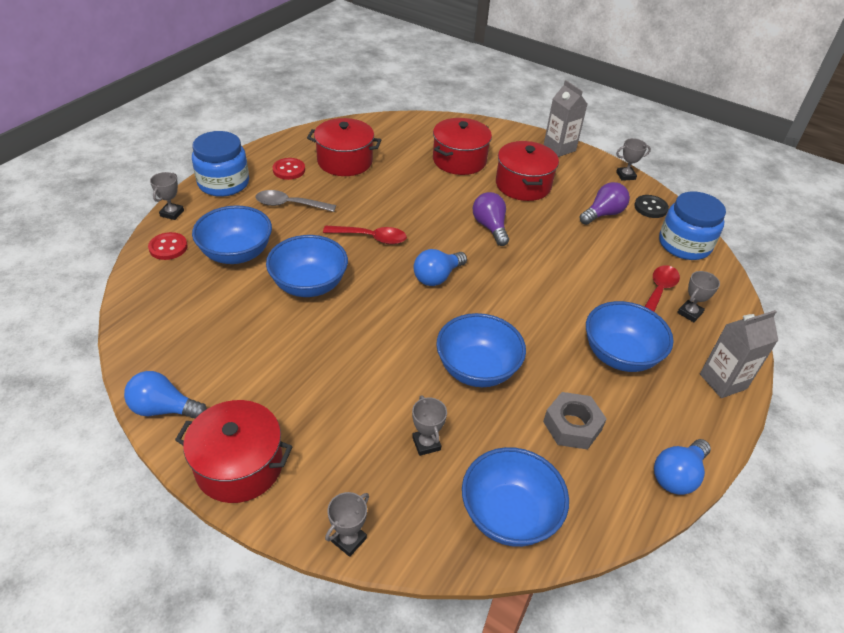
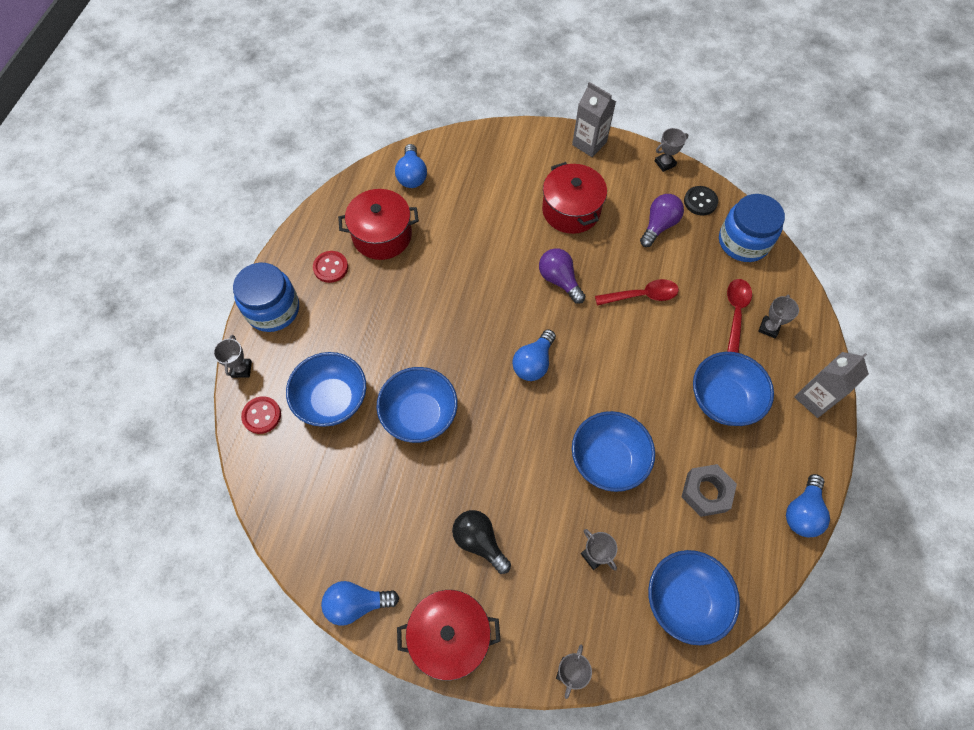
camera: 15 degrees left, 20 degrees up
(290, 205) = (354, 316): grey spoon -> none
(313, 396) = (479, 541): none -> black light bulb
(371, 238) = (452, 334): red spoon -> red spoon (642, 295)
(391, 132) = (412, 175): none -> blue light bulb
(459, 160) = (496, 195): red pot -> none

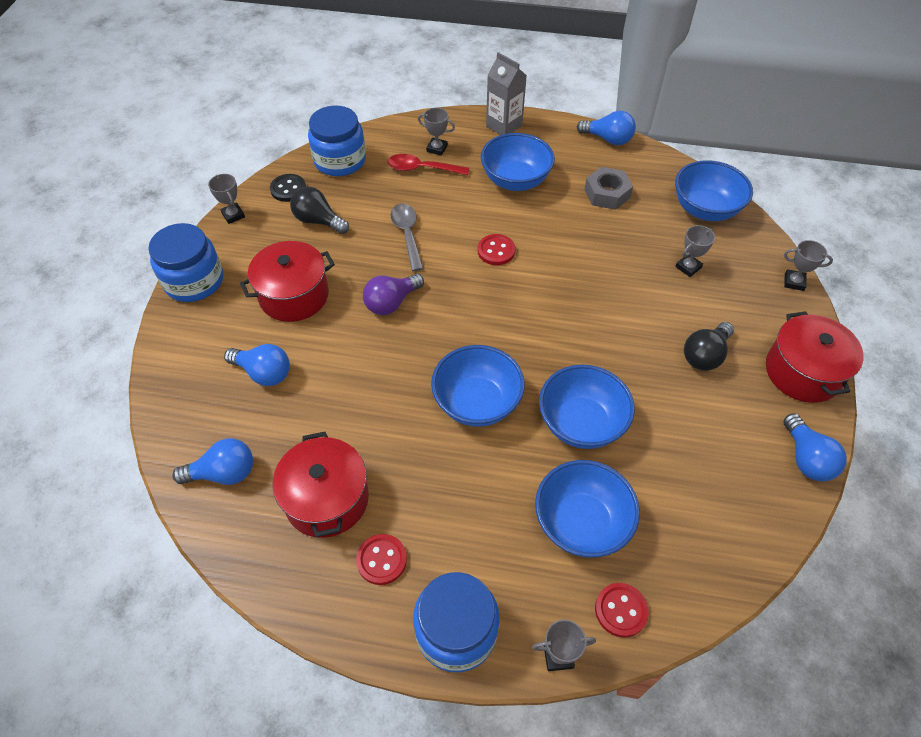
camera: 95 degrees left, 10 degrees down
(533, 363) = (498, 321): blue light bulb -> blue light bulb (264, 373)
(589, 143) = (194, 281): grey carton -> blue jar
(608, 460) = (594, 259): blue bowl -> blue bowl (477, 402)
(620, 370) = (496, 251): none -> red button
(642, 295) = (407, 234): red spoon -> grey spoon
(659, 225) = (318, 221): purple light bulb -> black light bulb

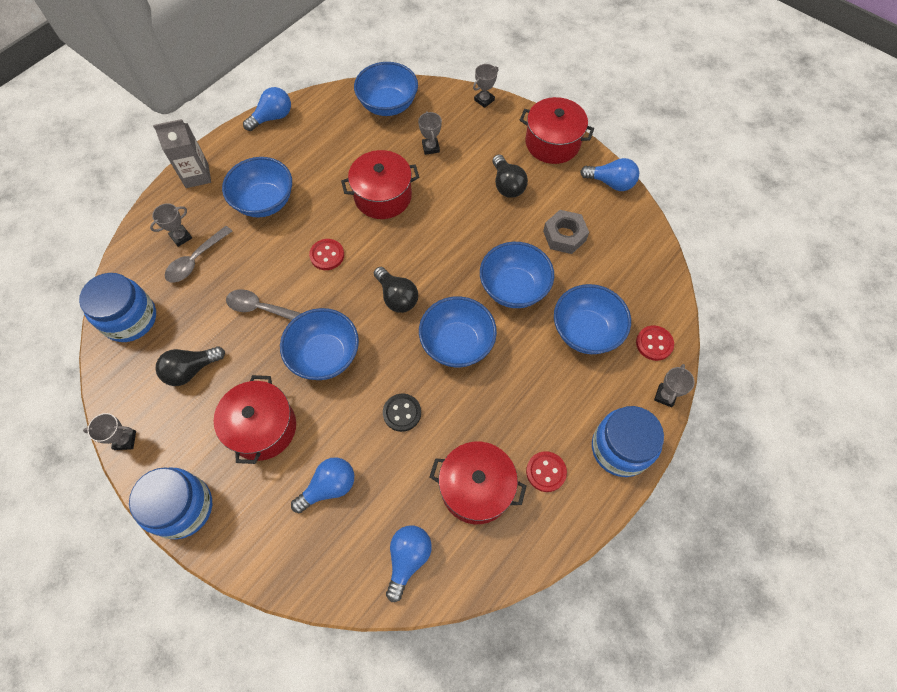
camera: 60 degrees left, 10 degrees up
(288, 189) = (130, 378): black button -> black button (402, 413)
(391, 303) = (325, 355): purple light bulb -> blue bowl
(422, 169) = (196, 260): red spoon -> grey spoon
(492, 326) = (397, 297): none -> black light bulb
(596, 258) = (383, 196): none -> red pot
(607, 194) = (327, 152): grey nut -> grey nut (564, 236)

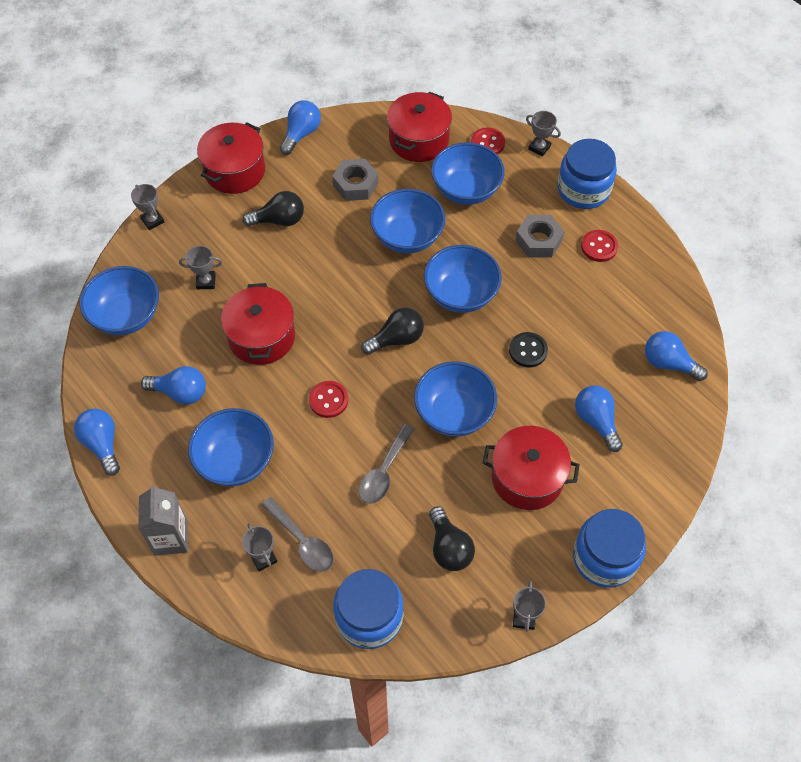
camera: 80 degrees left, 5 degrees down
(322, 154) = (180, 392): none -> blue light bulb
(476, 488) = (609, 301): red pot -> red pot (419, 140)
(539, 408) = (538, 240): none -> grey nut

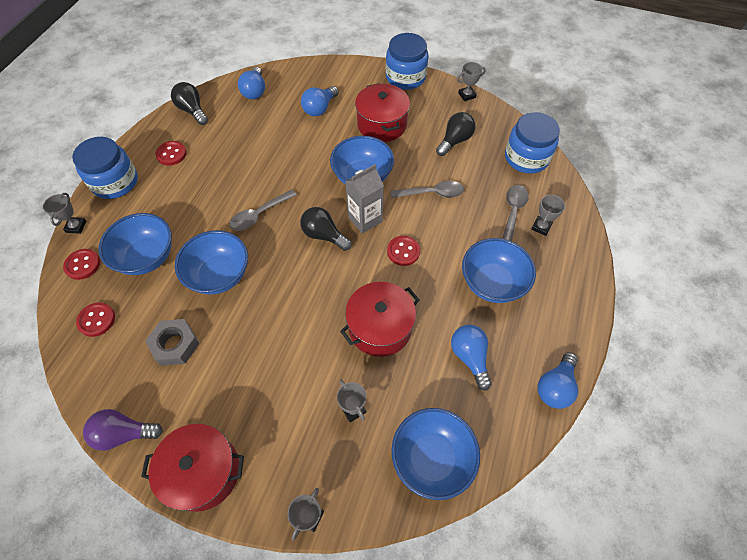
camera: 120 degrees left, 0 degrees up
(171, 538) = (576, 288): grey carton -> grey carton (365, 219)
(279, 220) = (249, 387): black light bulb -> black light bulb (192, 111)
(301, 134) = (124, 433): blue light bulb -> purple light bulb
(419, 140) = (96, 320): red pot -> red button
(461, 294) = (259, 215): blue bowl -> grey spoon
(528, 350) = (287, 158): black button -> none
(538, 240) = (182, 189): grey nut -> none

